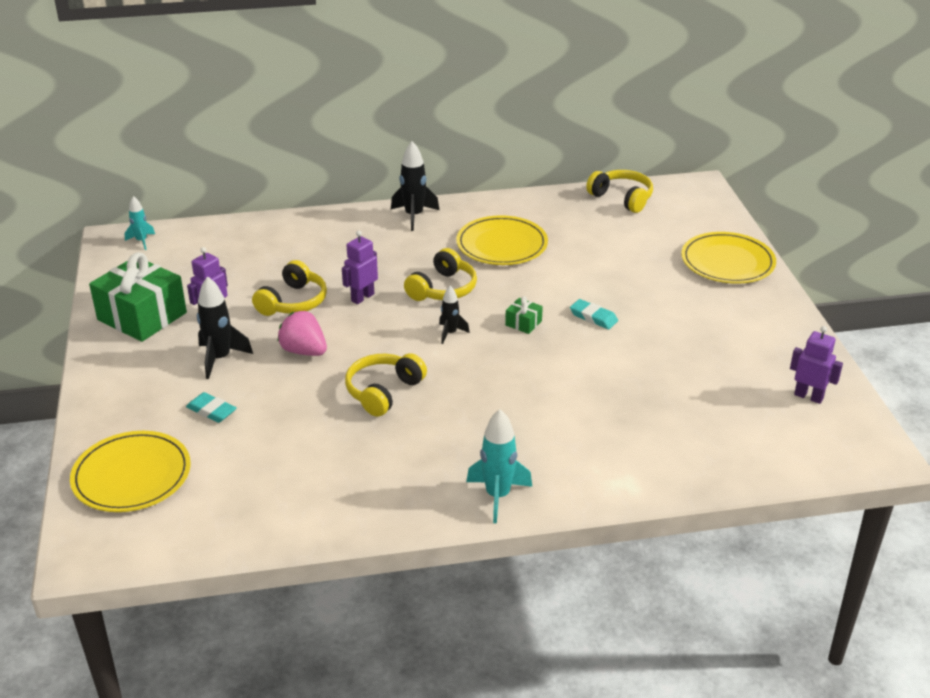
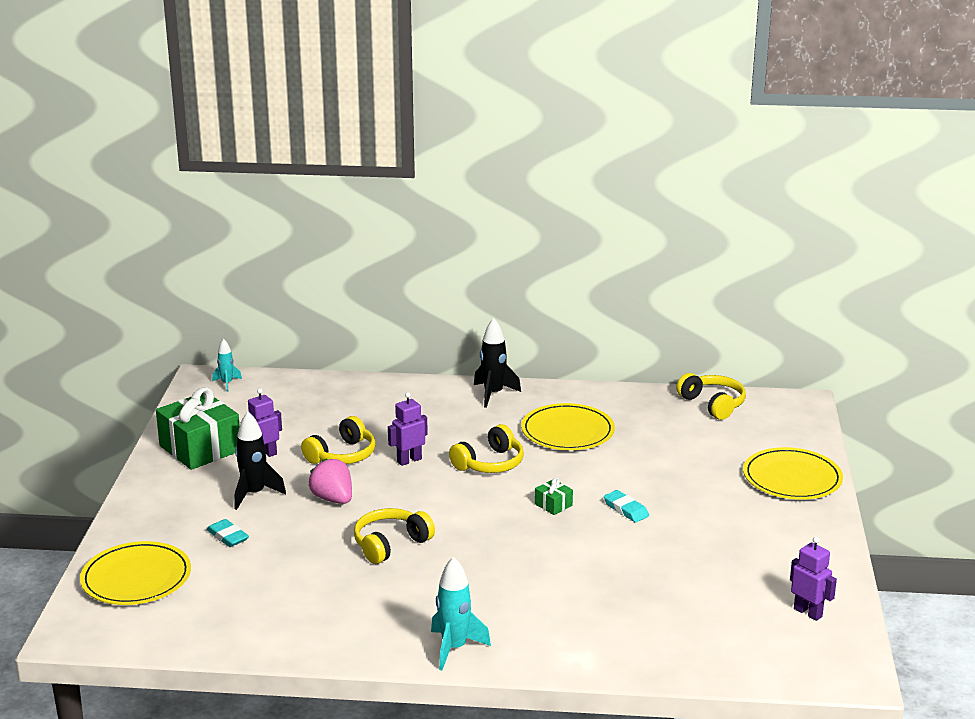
camera: 15 degrees right, 10 degrees down
(450, 333) = (478, 503): black rocket -> none

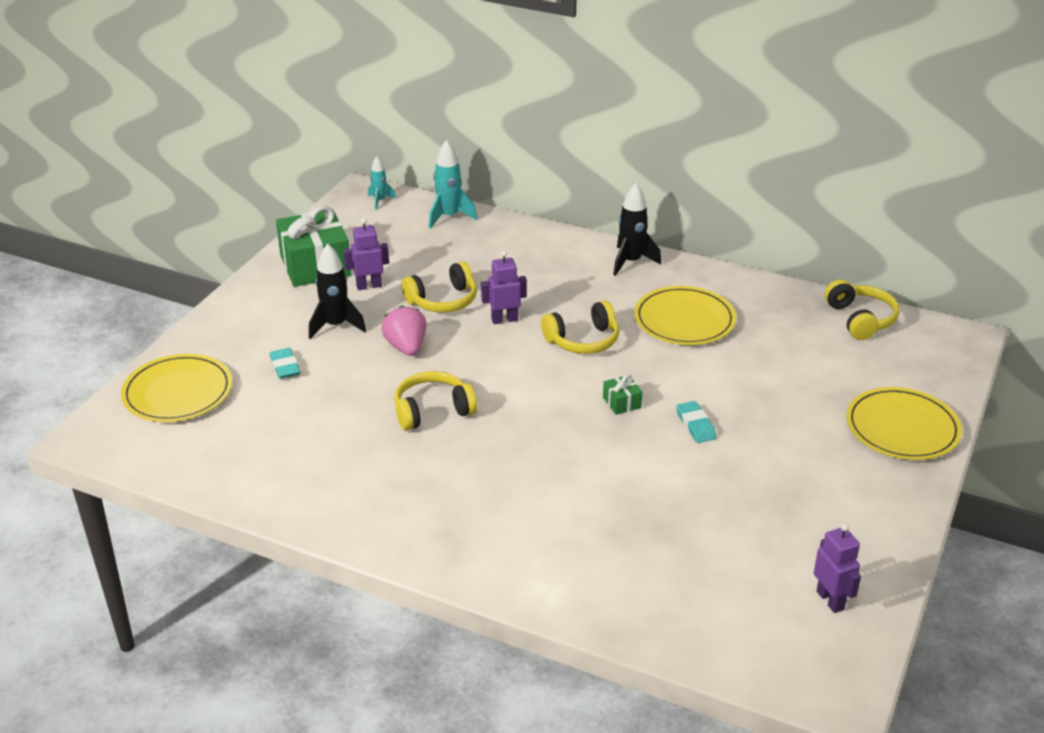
camera: 20 degrees right, 10 degrees up
(454, 648) = (427, 546): turquoise rocket -> turquoise rocket (449, 217)

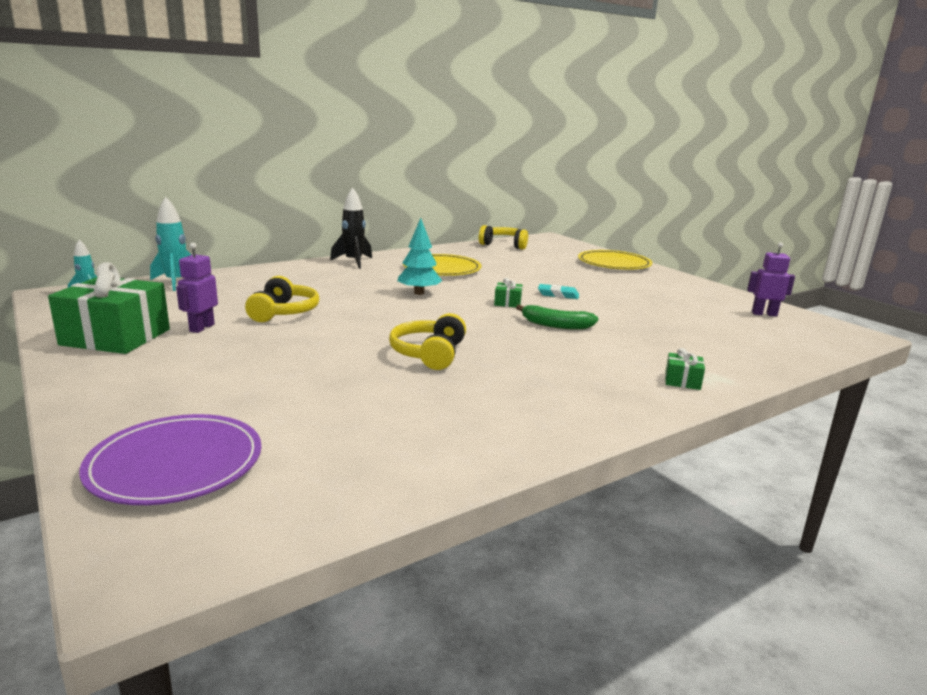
camera: 60 degrees left, 15 degrees down
(178, 392) = (176, 464): yellow plate -> purple plate
(285, 366) = (249, 392): turquoise eraser -> none
(336, 326) = (231, 354): black rocket -> none
(406, 347) = (322, 339): pink strawberry -> none
(504, 320) = (350, 303): purple robot -> none
(519, 571) = (682, 381): none -> green gift
(583, 340) = (419, 293): yellow headphones -> turquoise tree
(588, 454) = (555, 325): none -> green banana

